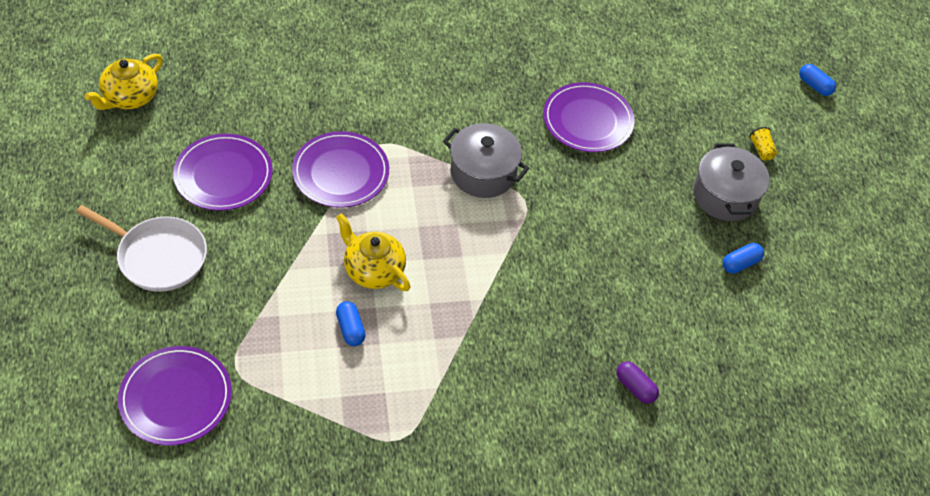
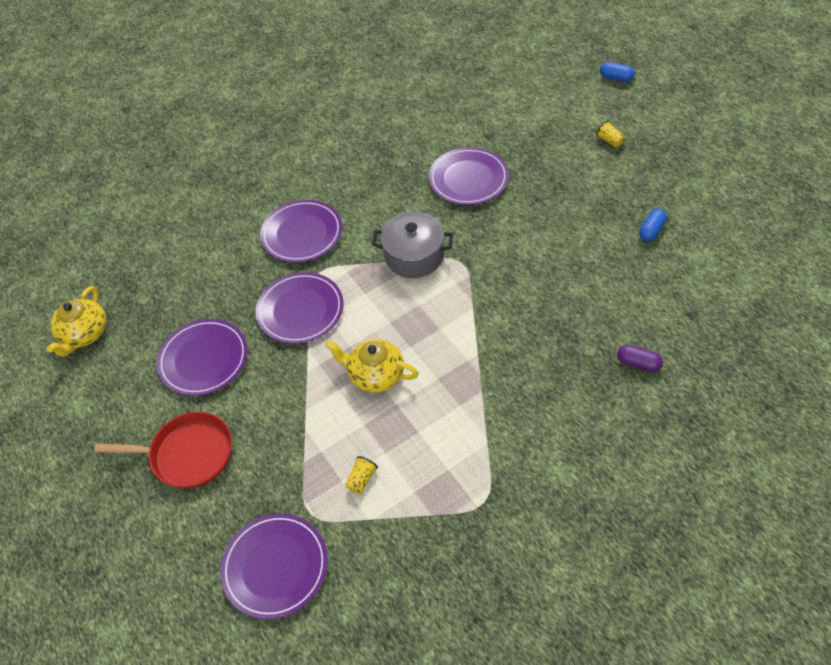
camera: 15 degrees left, 0 degrees up
(158, 257) = (188, 454): white pan -> red pan
(300, 360) = (361, 479): none -> yellow cup
(350, 329) = (387, 432): blue capsule -> none
(388, 97) = (302, 234): none -> purple plate
(725, 196) = (606, 186): grey pot -> none

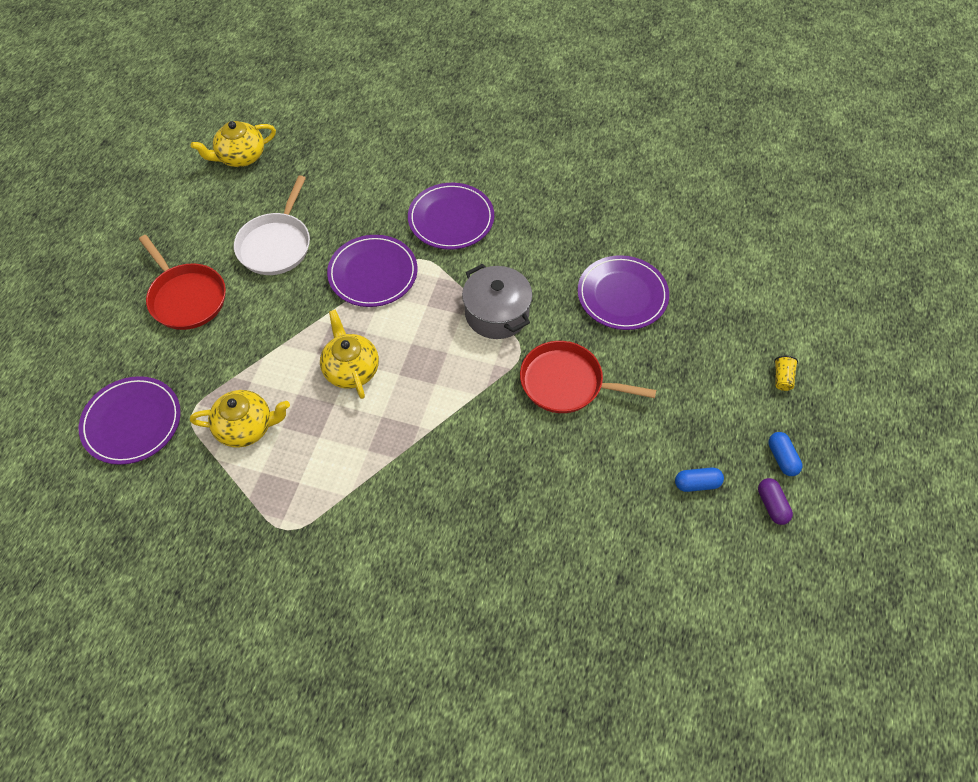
camera: 45 degrees right, 5 degrees up
(203, 359) = (276, 245): purple plate -> white pan
(361, 479) = (246, 427): yellow cup -> yellow teapot
(510, 252) = (566, 383): none -> red pan
(616, 78) = (876, 331): blue capsule -> blue capsule (782, 458)
(638, 363) = (524, 566): purple capsule -> purple capsule (772, 505)

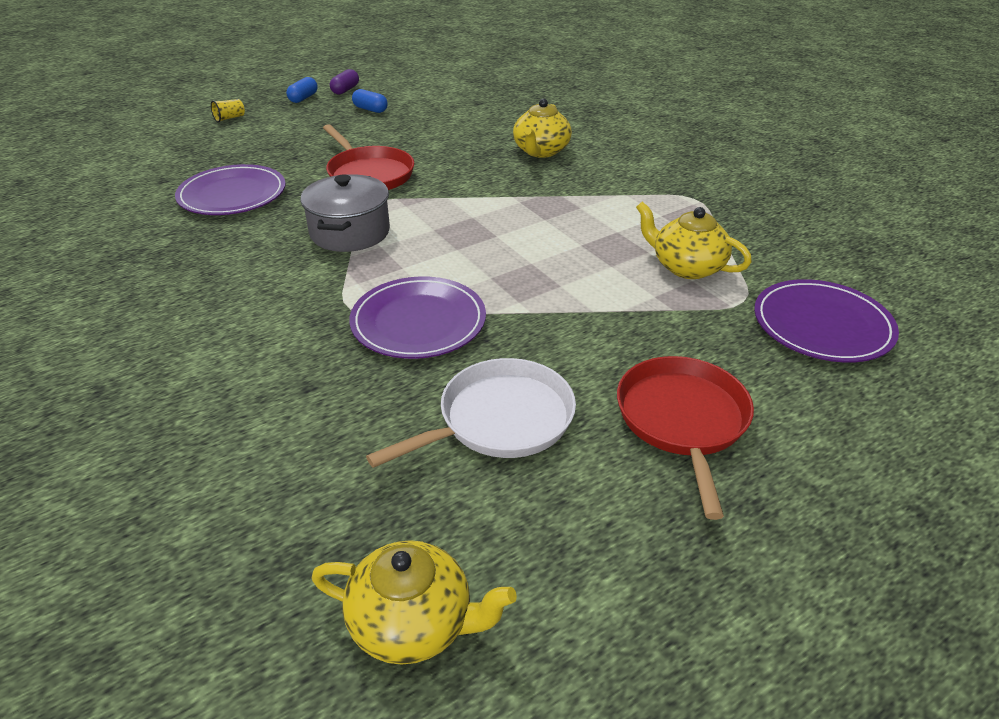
camera: 140 degrees left, 20 degrees down
(351, 369) = (538, 259): yellow teapot -> yellow teapot (541, 151)
(451, 219) = (259, 327): purple plate -> none

